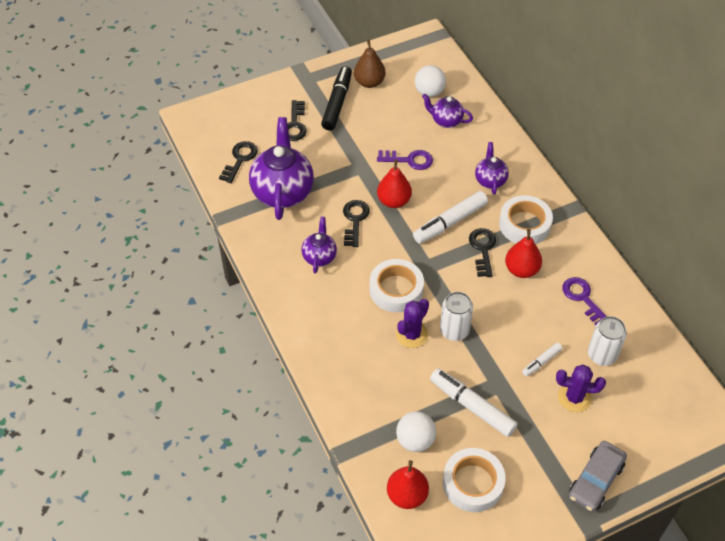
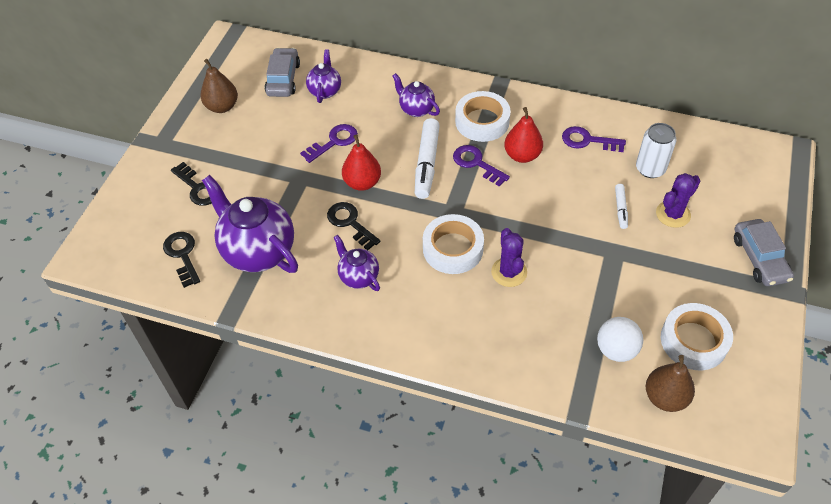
camera: 45 degrees left, 0 degrees up
(337, 103) = (214, 143): black marker -> none
(407, 495) = (665, 397): red pear -> brown pear
(429, 92) = (283, 79): white ball -> grey car
(446, 121) = (325, 91): purple teapot -> purple teapot turned 120 degrees clockwise
(454, 330) = (534, 241): white can -> none
(472, 406) = (619, 285): white marker -> none
(483, 249) = (476, 163): black key -> purple key

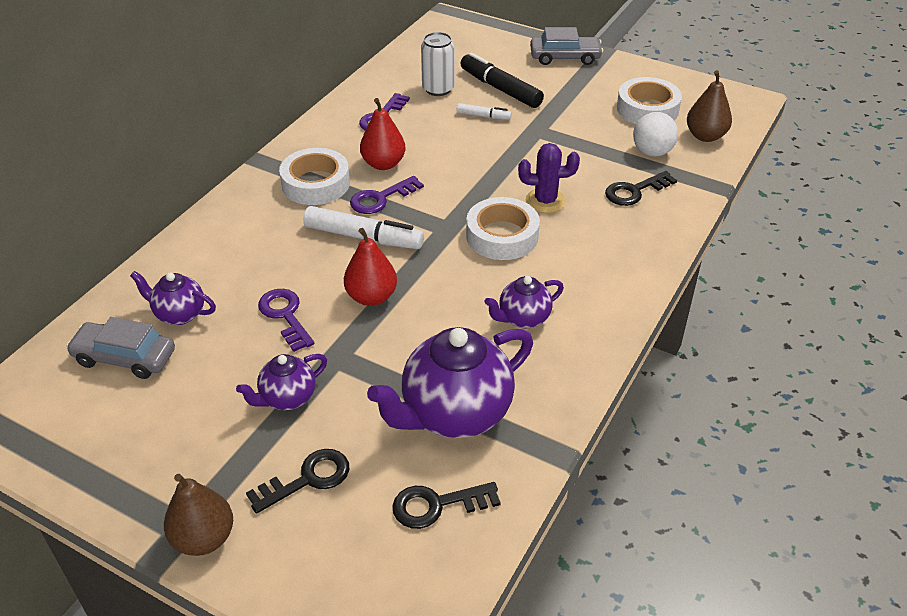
camera: 80 degrees left, 10 degrees down
(222, 106) = (142, 437): brown pear -> brown pear (204, 538)
(350, 223) = (435, 316): black key -> black key (635, 191)
(416, 109) = (265, 233): purple teapot -> purple teapot (287, 398)
(673, 214) = (500, 89): purple cactus -> black marker

